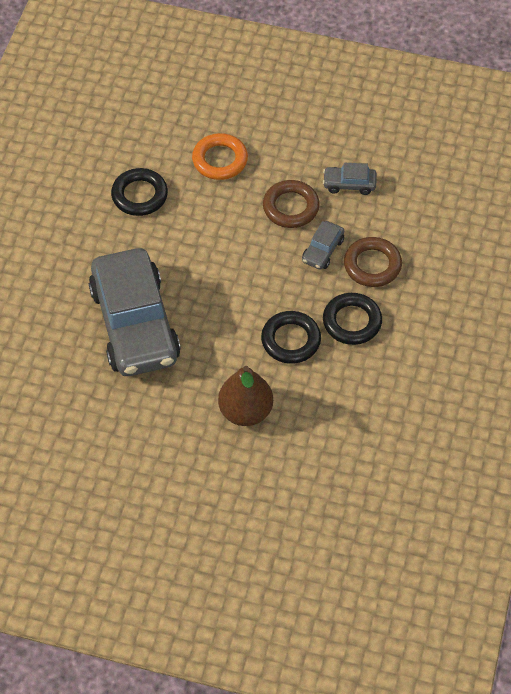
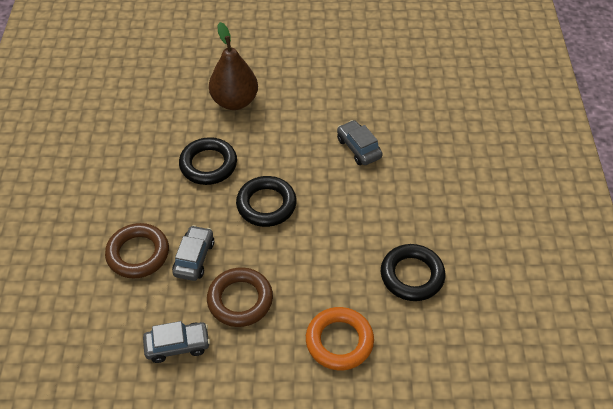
camera: 165 degrees right, 5 degrees down
(134, 324) = (358, 148): grey car -> grey car, size x0.40
(352, 322) = (152, 193): black ring -> black ring (266, 204)

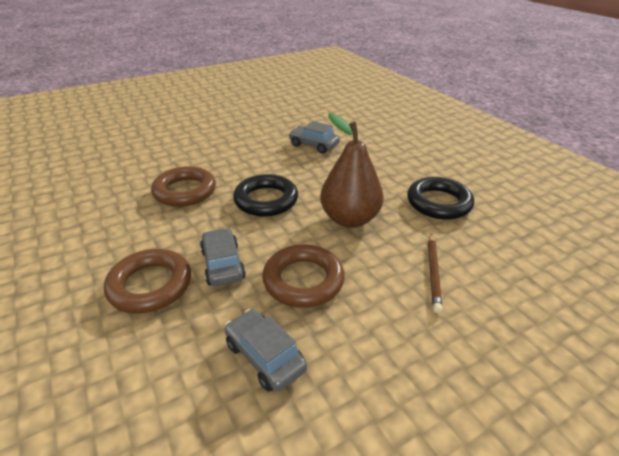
camera: 30 degrees left, 15 degrees down
(177, 345) = (265, 356): grey car -> grey car turned 90 degrees counterclockwise
(208, 164) = (185, 191): black ring -> brown ring
(235, 101) = (181, 147): brown pear -> brown pear (349, 219)
(339, 341) = (433, 273): orange ring -> brown pencil

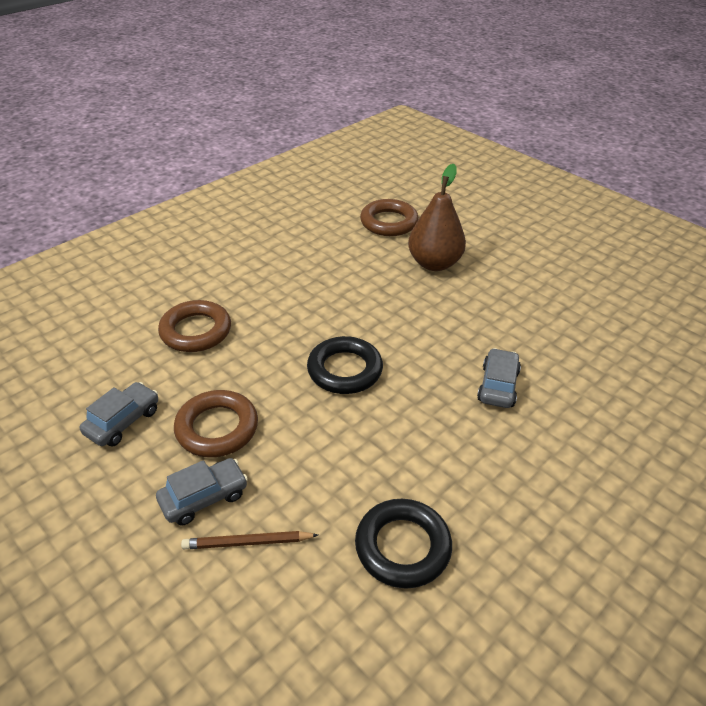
camera: 75 degrees right, 5 degrees up
(185, 191) = (338, 306): brown ring -> brown ring (389, 222)
(223, 264) = (230, 366): grey car -> grey car (204, 498)
(349, 219) = (331, 450): brown pear -> brown pear (434, 263)

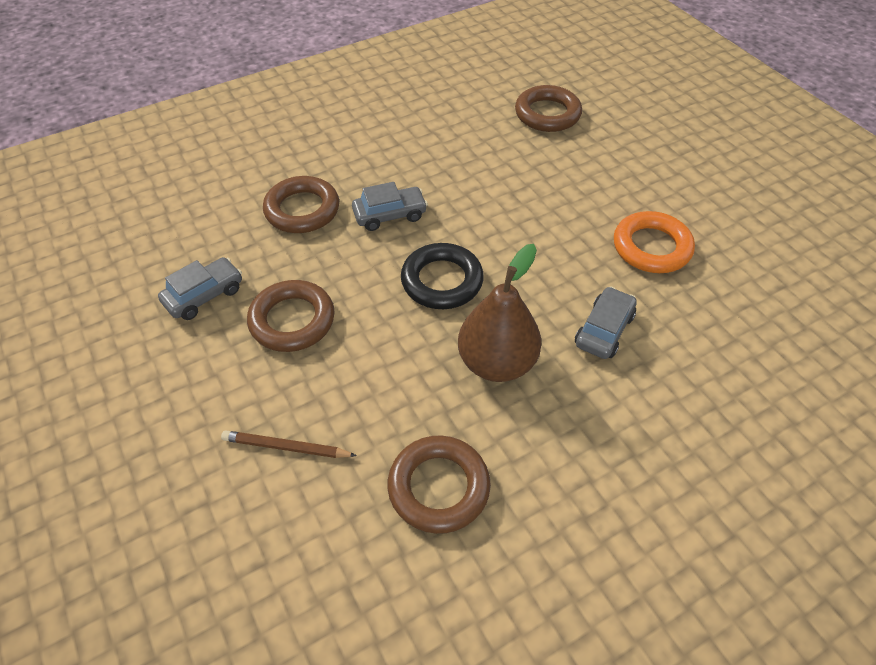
camera: 15 degrees right, 10 degrees up
(204, 498) = (258, 391): grey car -> grey car (390, 215)
(402, 547) = (438, 487): black ring -> brown ring
(434, 263) = (582, 172): brown pear -> brown pear (496, 363)
(512, 313) = (651, 247): none -> orange ring

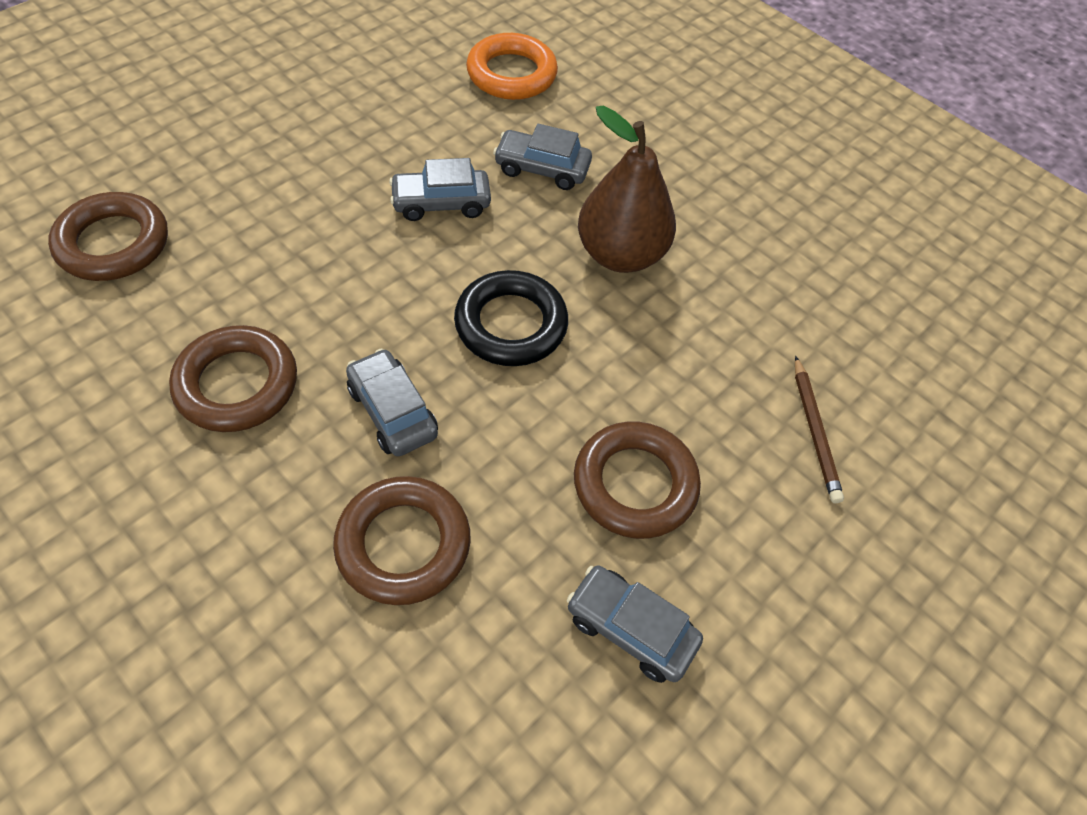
camera: 110 degrees left, 5 degrees up
(438, 487) = (790, 283): brown ring -> brown ring (237, 384)
(568, 260) = (441, 203): none -> grey car
(651, 247) = (400, 131): orange ring -> orange ring (511, 74)

